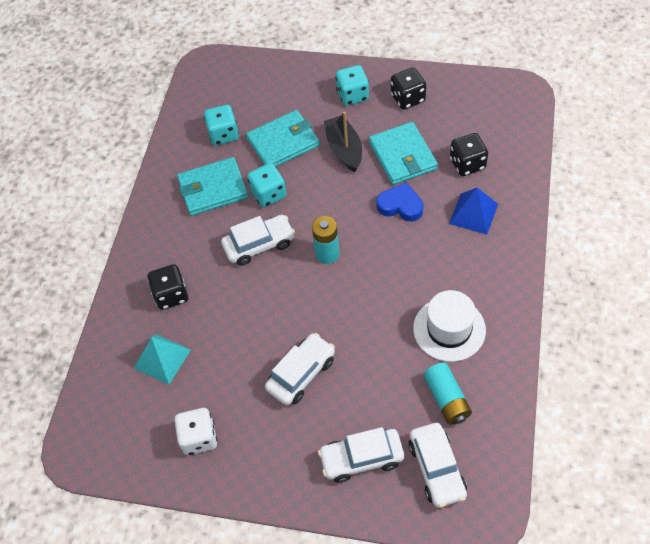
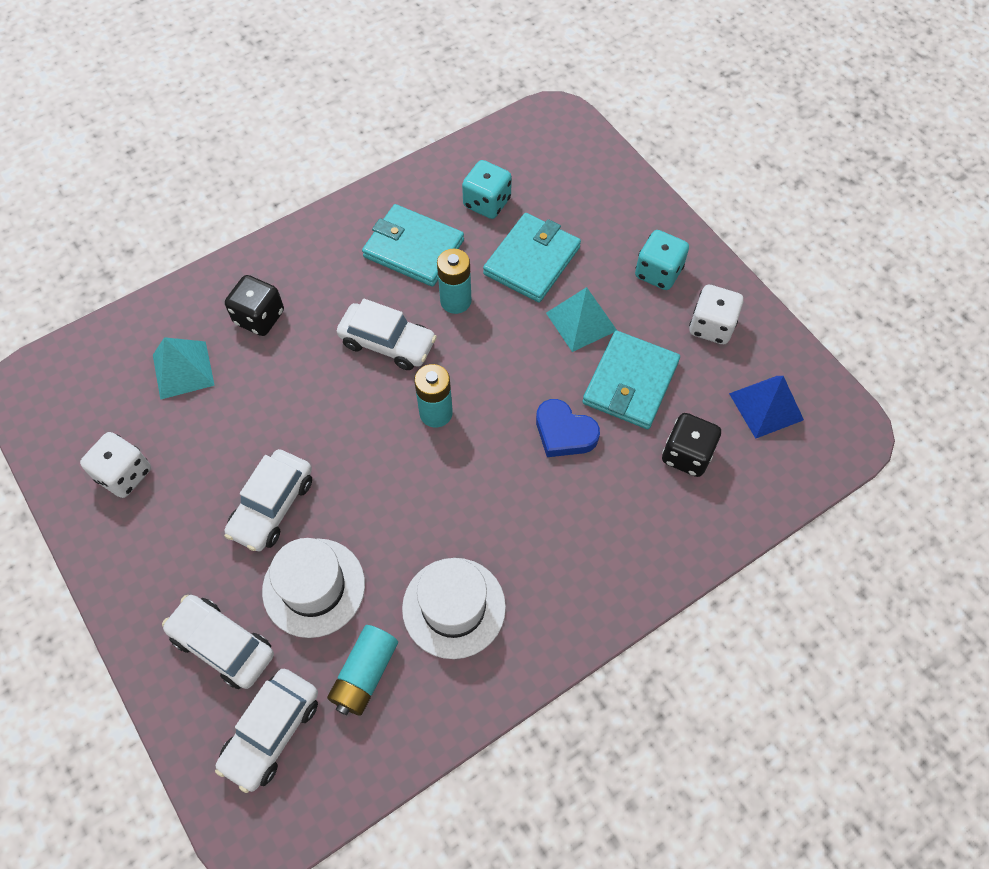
camera: 40 degrees right, 5 degrees up
(268, 194) = (455, 301): turquoise dice -> turquoise battery
(283, 142) = (531, 260): turquoise wallet -> turquoise wallet turned 75 degrees counterclockwise
(301, 374) = (272, 506): white car -> white car turned 120 degrees clockwise
(344, 149) = (581, 321): black boat -> turquoise pyramid
(371, 388) = (314, 587): none -> white hat
(400, 205) = (564, 433): blue heart -> blue heart turned 150 degrees clockwise
(408, 98) = (711, 326): black dice -> white dice
(473, 213) = (627, 513): blue pyramid -> blue pyramid (766, 406)

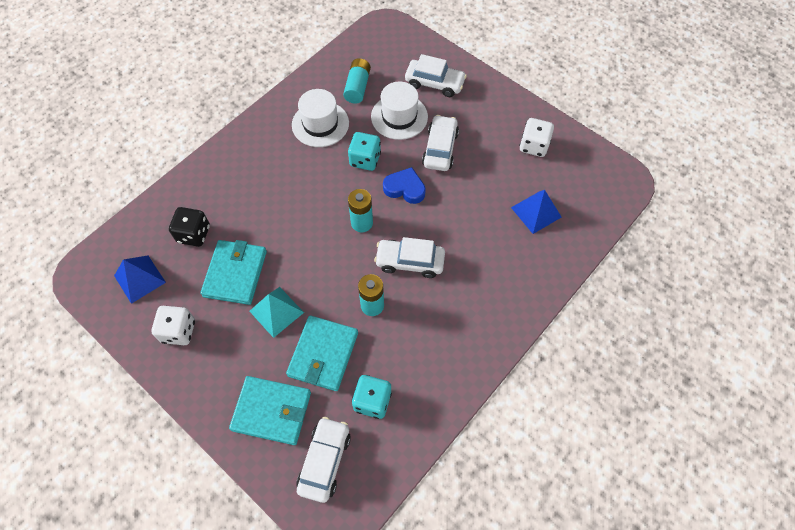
camera: 165 degrees right, 0 degrees up
(183, 369) = (536, 212): turquoise pyramid -> blue pyramid
(259, 317) = (505, 259): black dice -> none
(271, 732) = (394, 57): white car -> white car (324, 461)
(413, 249) = (417, 341): turquoise wallet -> turquoise wallet (271, 411)
(564, 433) = (275, 230): blue heart -> blue heart (405, 188)
(658, 272) = (222, 368): turquoise dice -> turquoise dice (365, 160)

